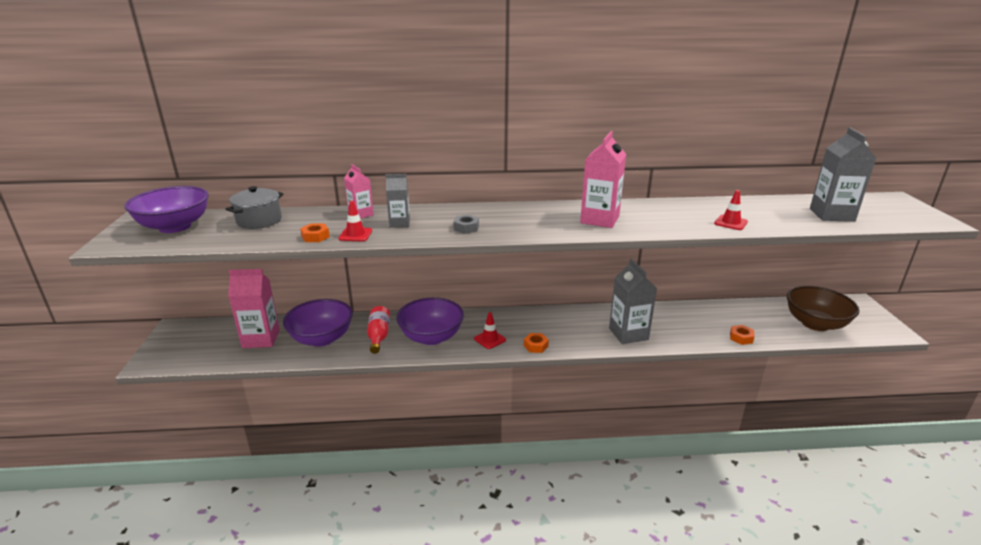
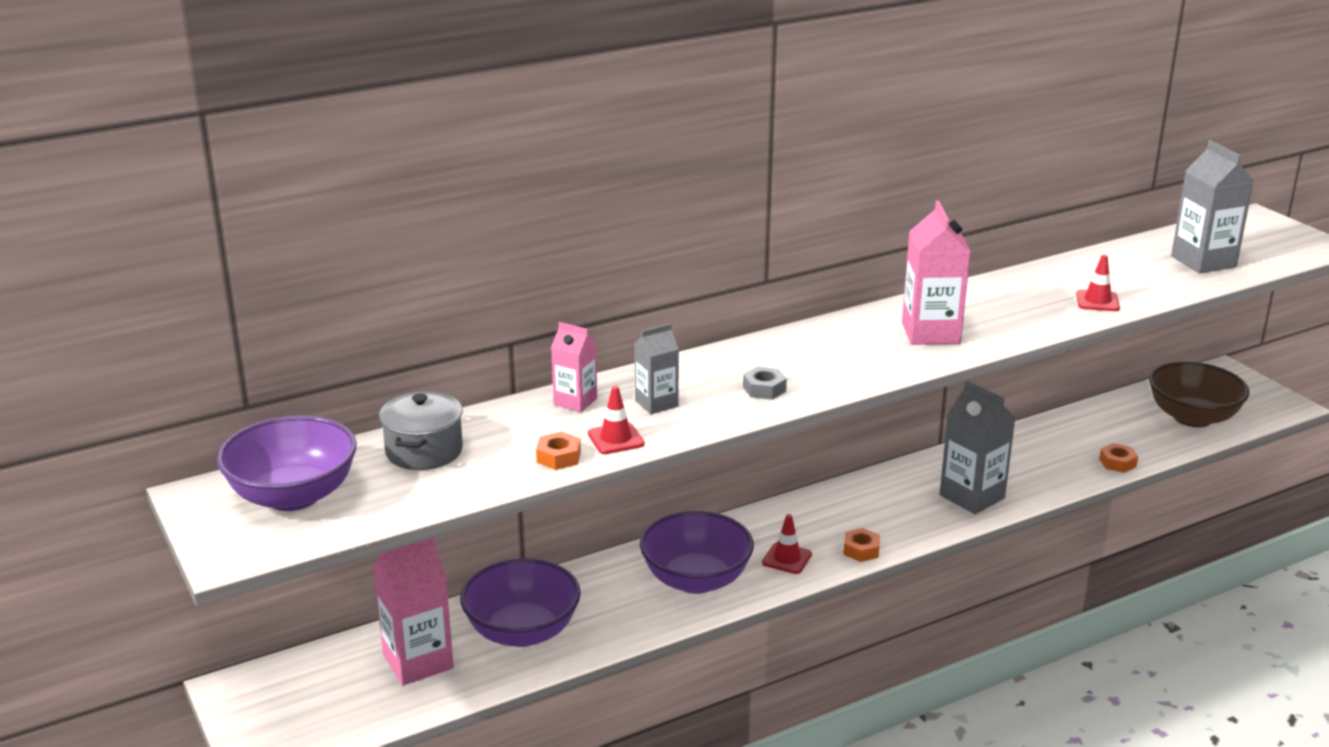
camera: 25 degrees left, 0 degrees up
(379, 336) = (612, 601): red bottle -> none

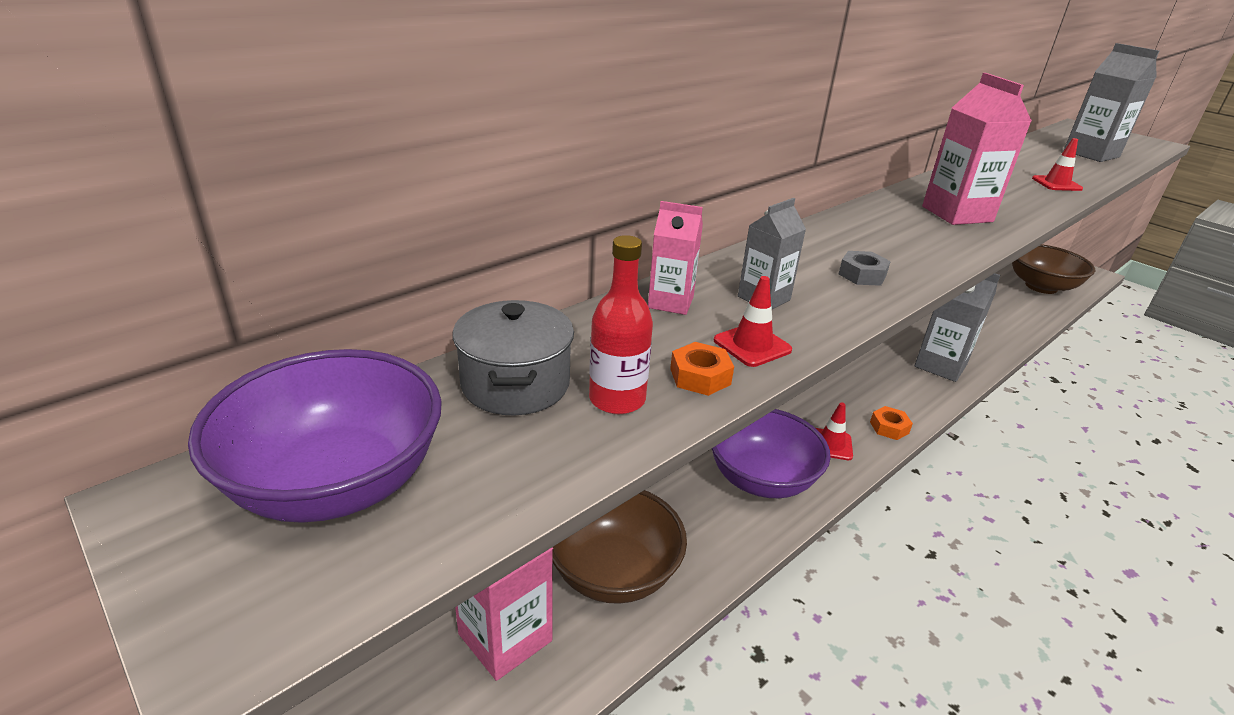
camera: 15 degrees left, 5 degrees up
(489, 466) = (617, 399): none -> red bottle
(522, 632) = (613, 572): purple bowl -> brown bowl
(1117, 463) = (1022, 326): orange nut -> none

